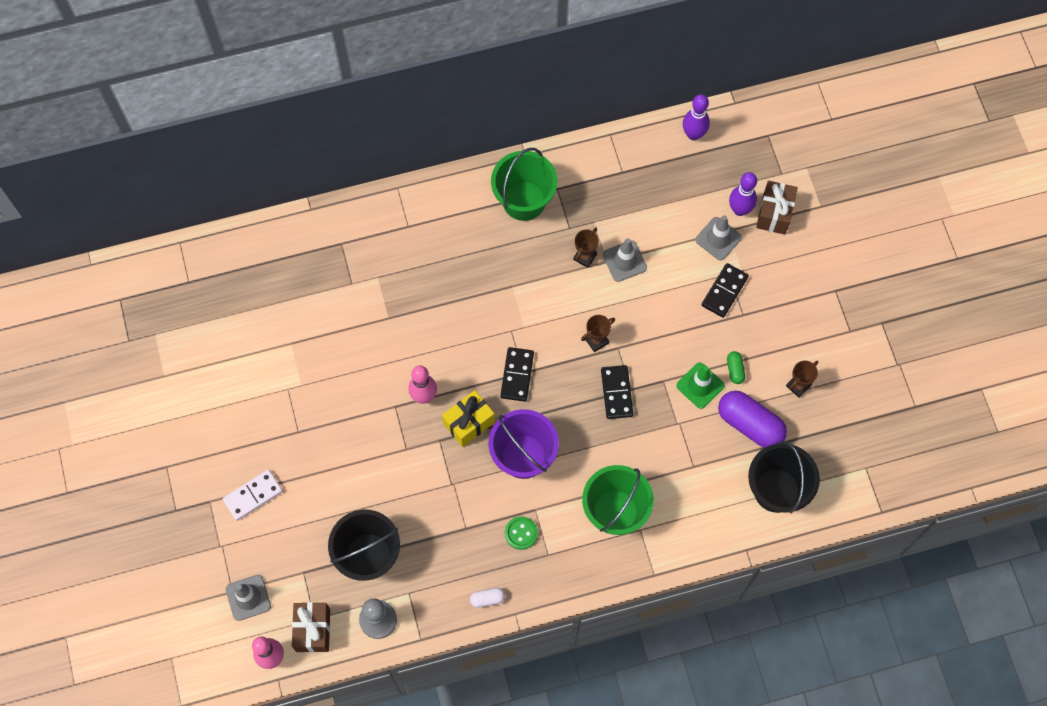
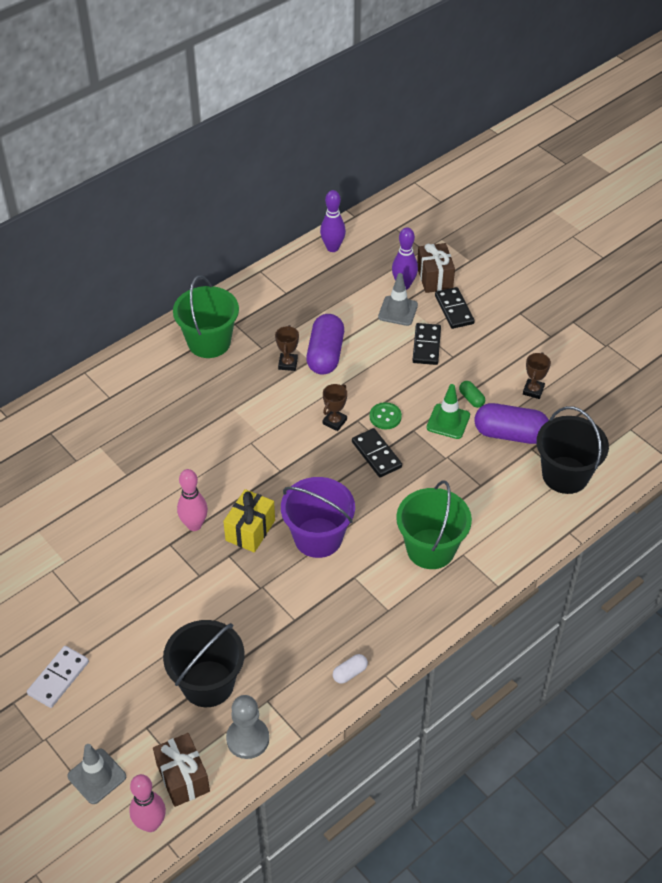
camera: 25 degrees left, 20 degrees down
(517, 375) = (275, 475): black domino -> black domino (454, 310)
(521, 533) = (351, 602): green button -> green button (385, 417)
(624, 261) = (325, 354): grey traffic cone -> purple capsule

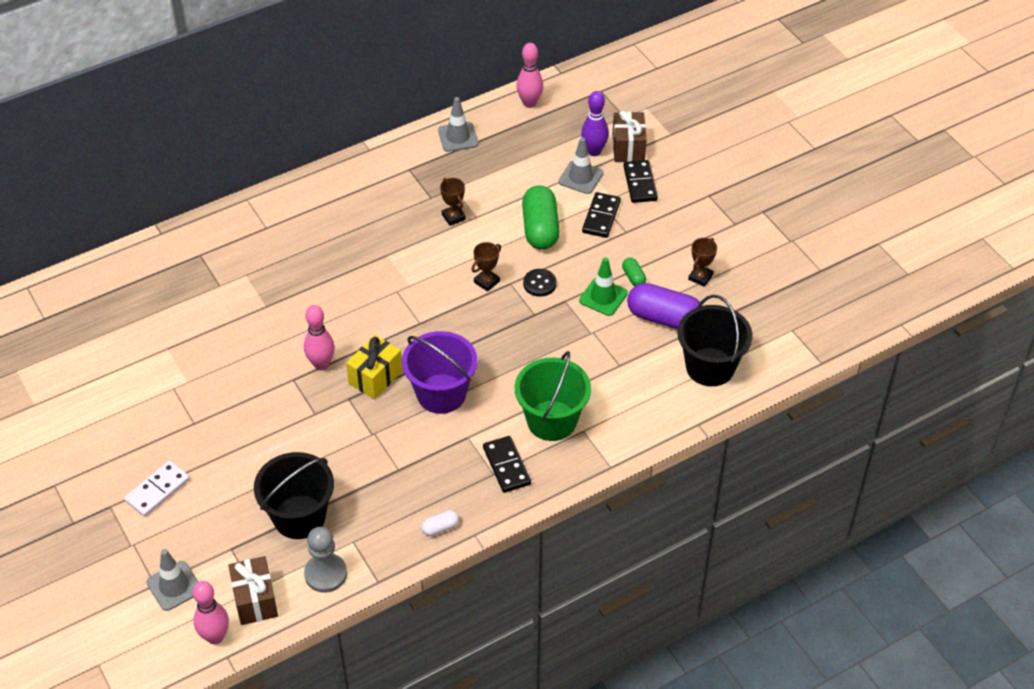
camera: 10 degrees right, 0 degrees up
(209, 342) = (378, 185): green bucket -> none
(273, 287) = (458, 137): none -> grey traffic cone
(288, 364) = (453, 217): brown trophy -> brown trophy turned 45 degrees counterclockwise
(325, 354) = (494, 213): purple capsule -> none
(332, 248) = (529, 103): purple bowling pin -> pink bowling pin
(372, 364) = (540, 229): none -> green capsule
(376, 454) = (521, 320): black domino -> black domino (506, 466)
(385, 417) = (539, 284): green button -> black button

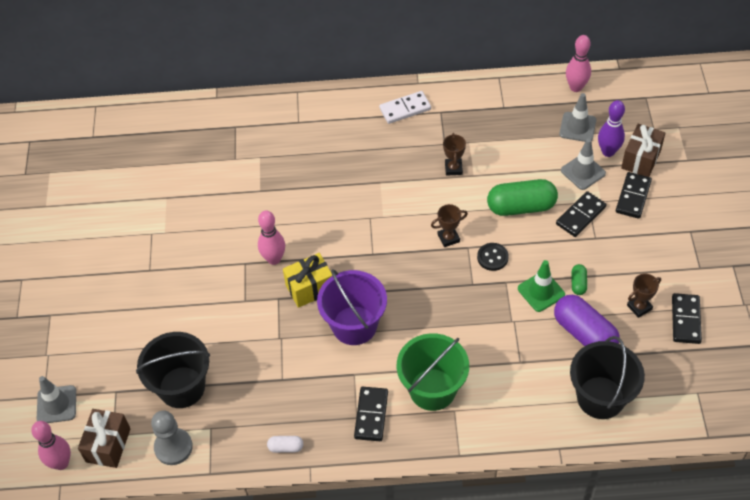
camera: 30 degrees right, 5 degrees up
(157, 490) = (91, 316): white domino -> white domino (405, 109)
(458, 137) = (497, 97): grey traffic cone -> grey traffic cone (577, 127)
(540, 229) = (521, 207): green capsule -> green capsule turned 60 degrees clockwise
(747, 273) = (685, 320): none -> black domino

